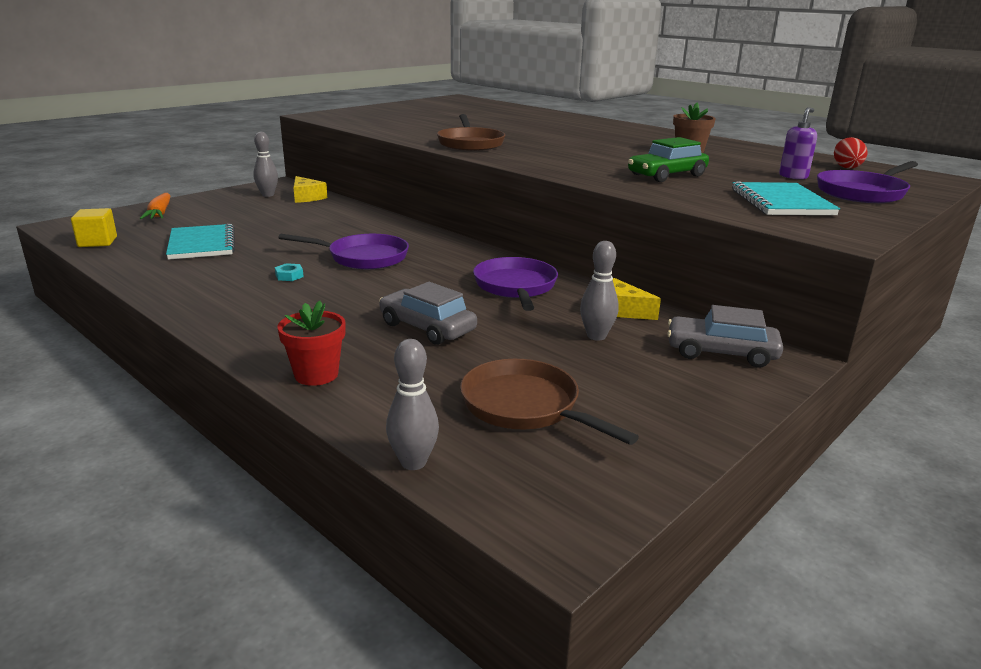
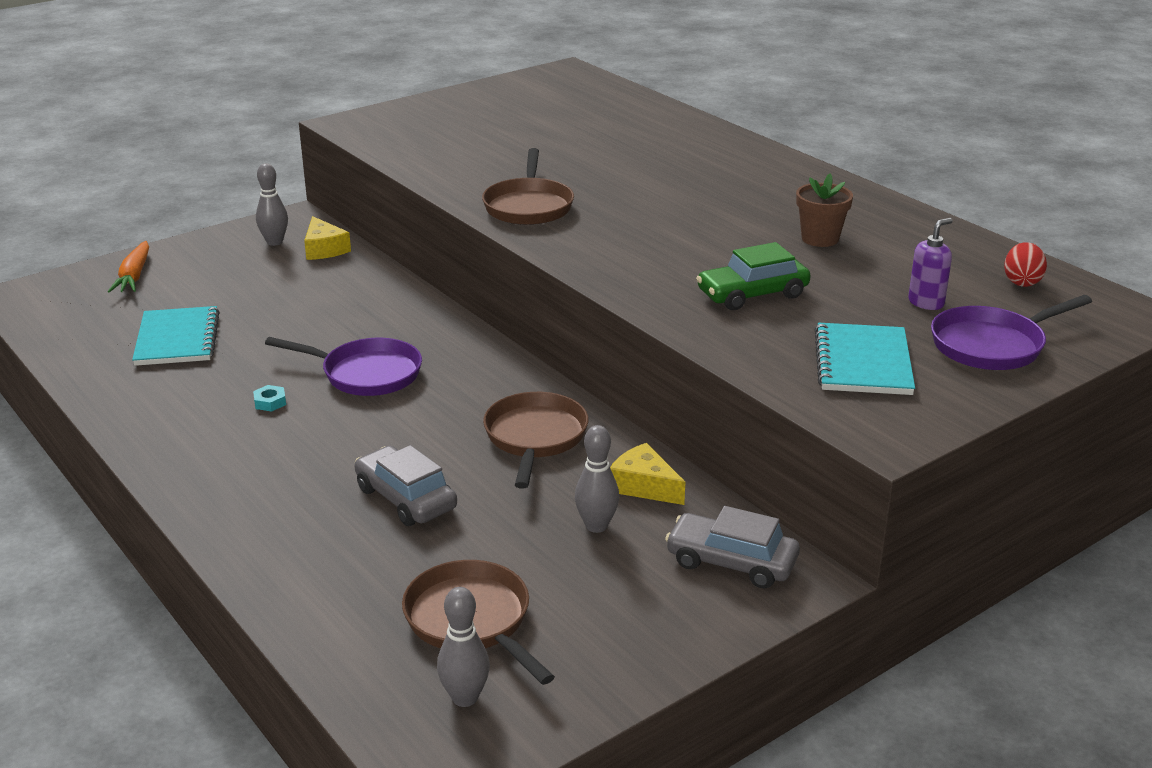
camera: 10 degrees right, 5 degrees up
(97, 242) = (57, 329): yellow cube -> none
(316, 375) = (266, 559): red flower pot -> none
(413, 462) = (333, 679): grey bowling pin -> grey bowling pin (465, 698)
(515, 287) = (535, 438): purple pan -> brown pan

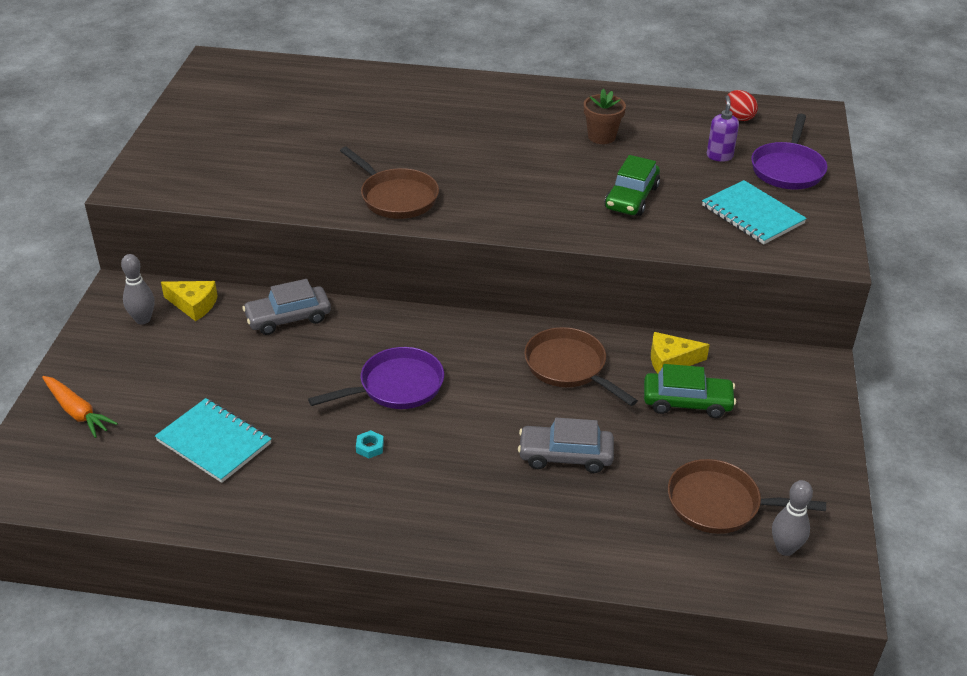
camera: 45 degrees left, 10 degrees up
(596, 526) = (687, 402): grey bowling pin -> green car
(731, 562) = (777, 379): grey car -> grey car (288, 318)

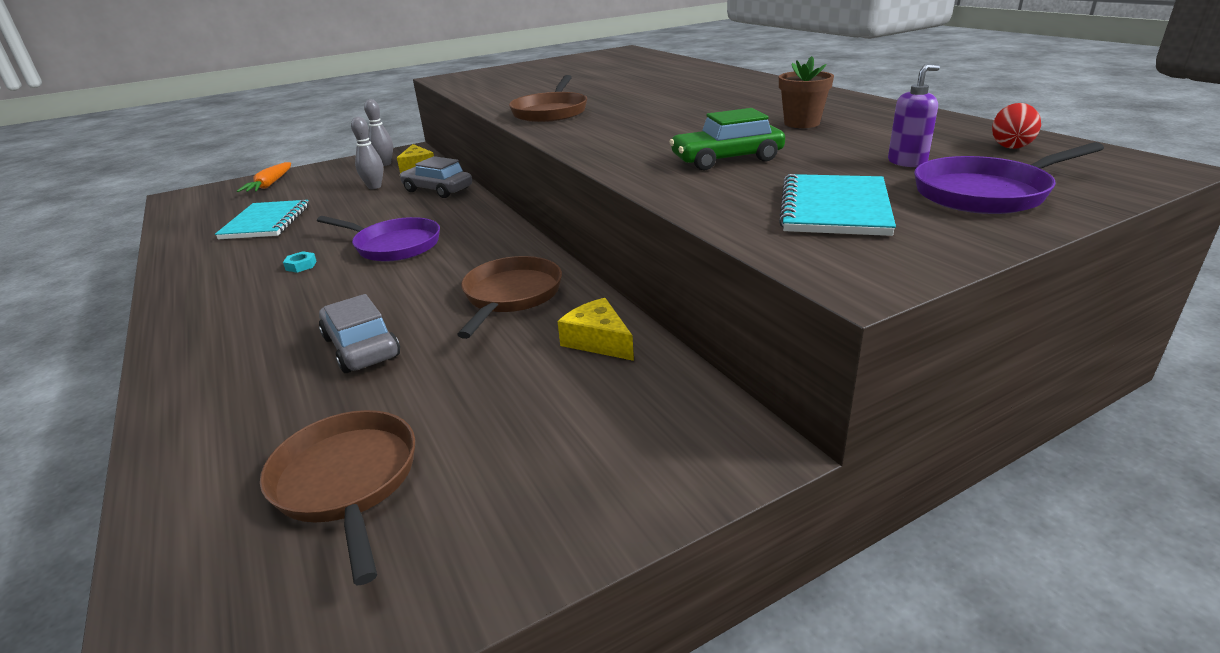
camera: 55 degrees right, 10 degrees down
(687, 402) = (534, 379): green car -> none
(785, 548) = (278, 590): grey bowling pin -> grey bowling pin (374, 187)

